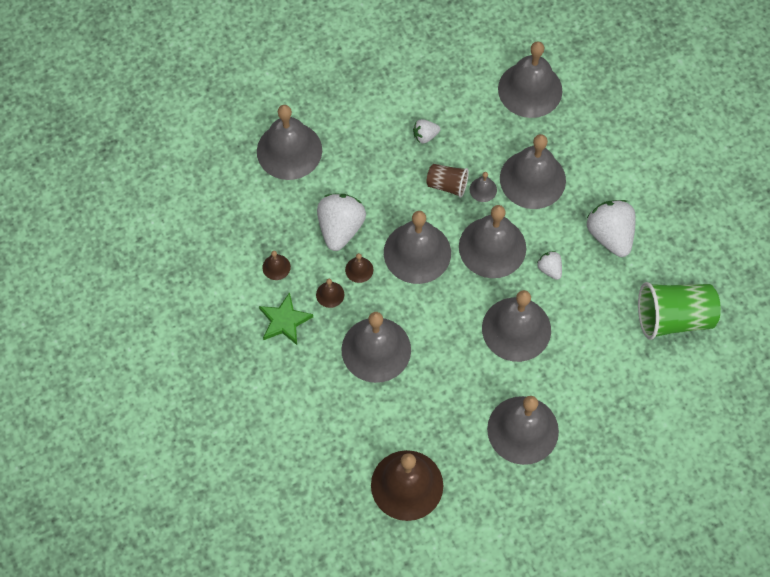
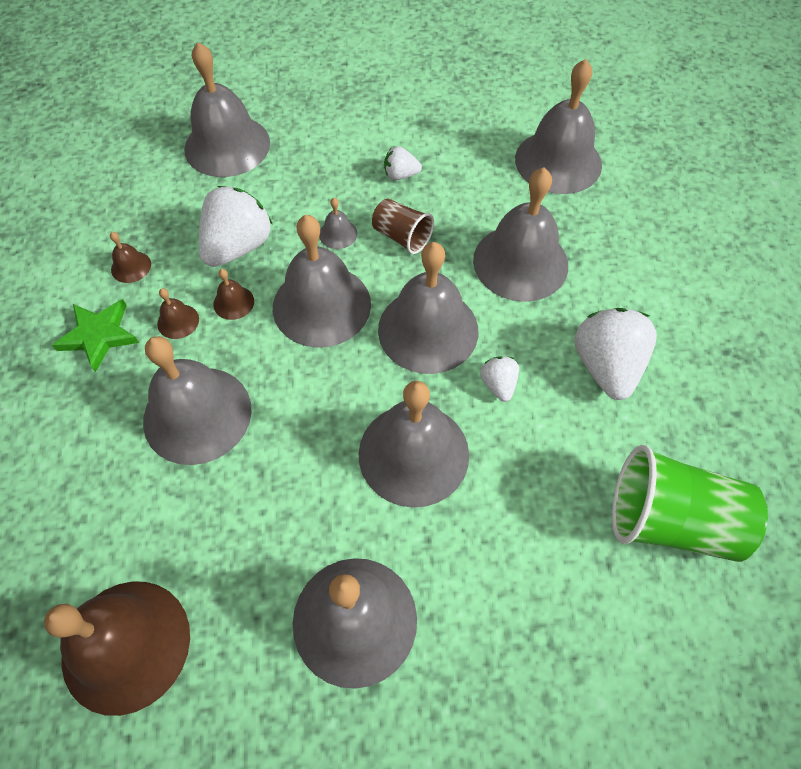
camera: 20 degrees right, 5 degrees down
(483, 189) = (447, 255): grey bell -> grey bell (338, 234)

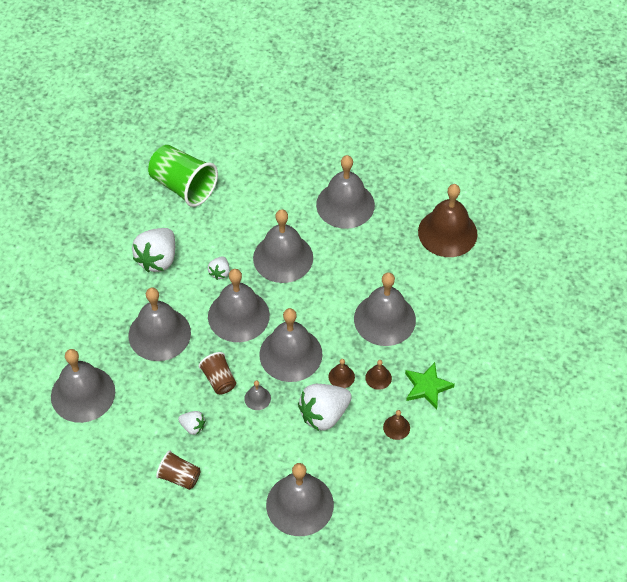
camera: 155 degrees left, 5 degrees down
(383, 124) = (179, 477): none -> brown cup

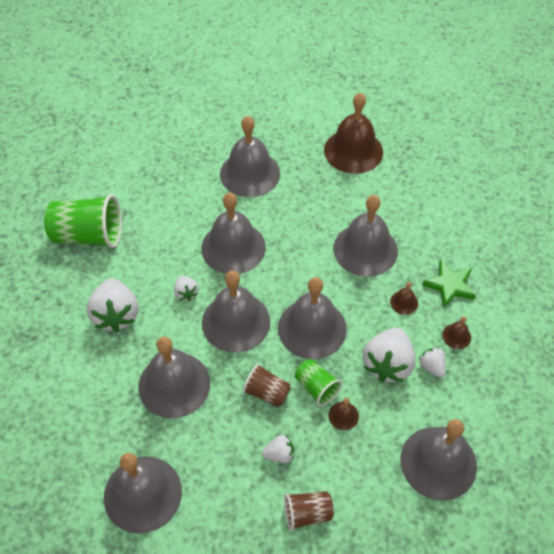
camera: 35 degrees left, 0 degrees up
(257, 398) = (316, 387): grey bell -> green cup
(341, 376) = (373, 321): brown bell -> brown bell (343, 415)
(356, 437) = (432, 367): none -> white strawberry

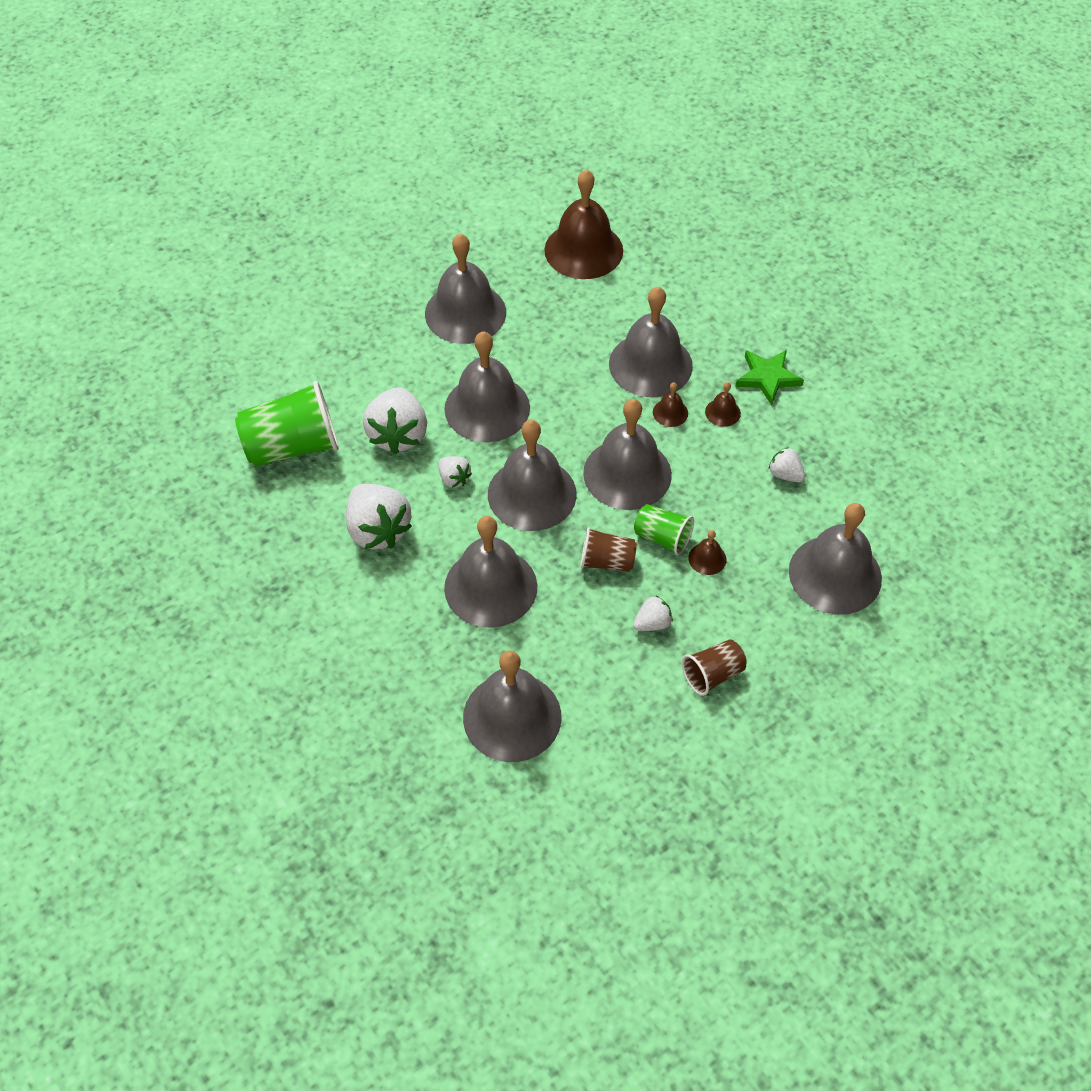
camera: 20 degrees left, 0 degrees up
(387, 364) = (733, 487): white strawberry -> white strawberry (398, 435)
(456, 336) = (799, 432): brown bell -> brown bell (670, 412)

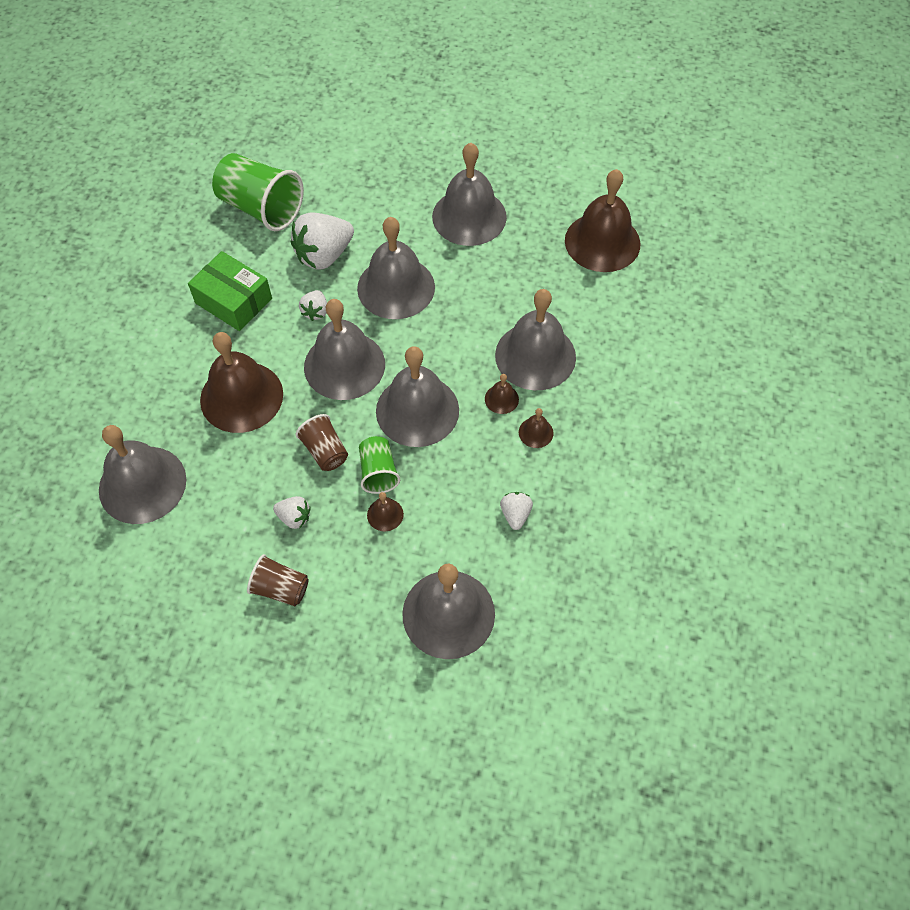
camera: 50 degrees right, 5 degrees up
(378, 530) = (233, 301): white strawberry -> green box
(490, 587) = (241, 396): grey bell -> brown bell
(767, 377) = (601, 439): green star -> none

